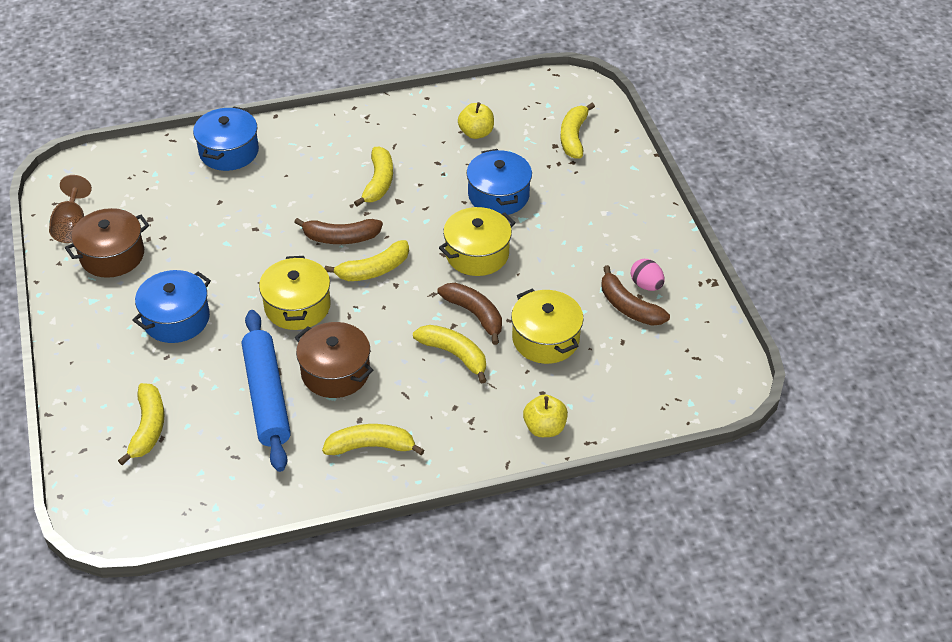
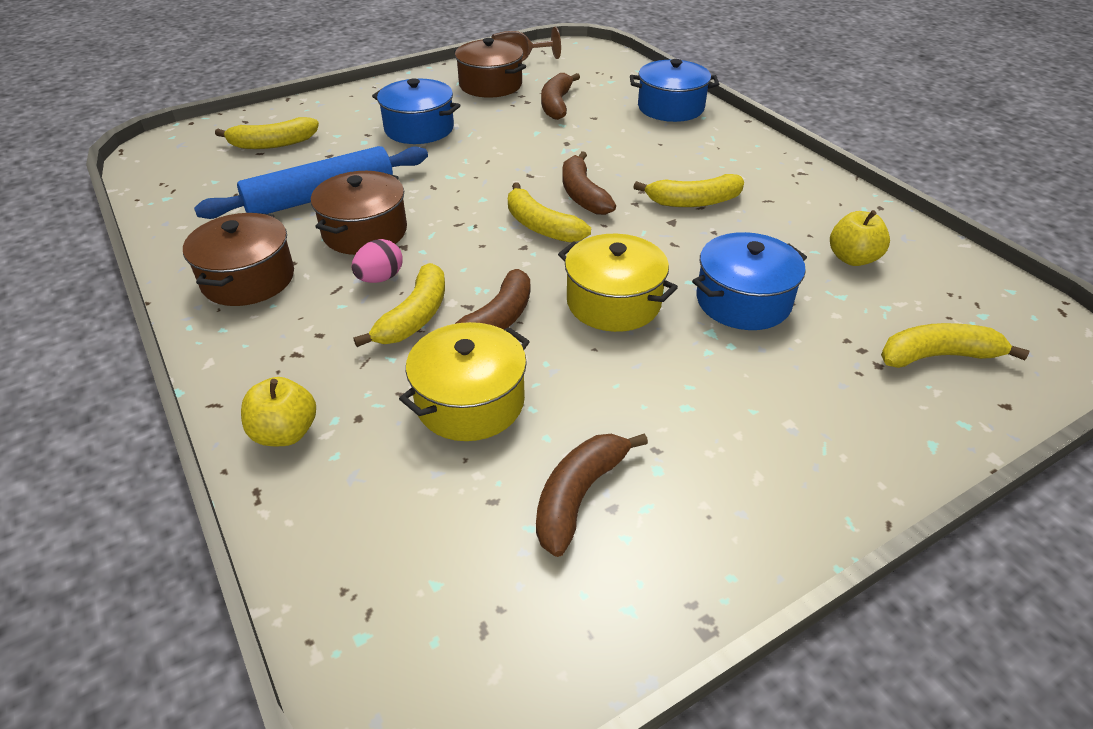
camera: 75 degrees right, 5 degrees down
(181, 219) = (556, 104): none -> brown banana
(297, 306) = (461, 188): yellow pot -> none
(371, 446) = (248, 279): yellow banana -> brown pot
(646, 285) = (644, 513): pink egg -> pink egg (380, 278)

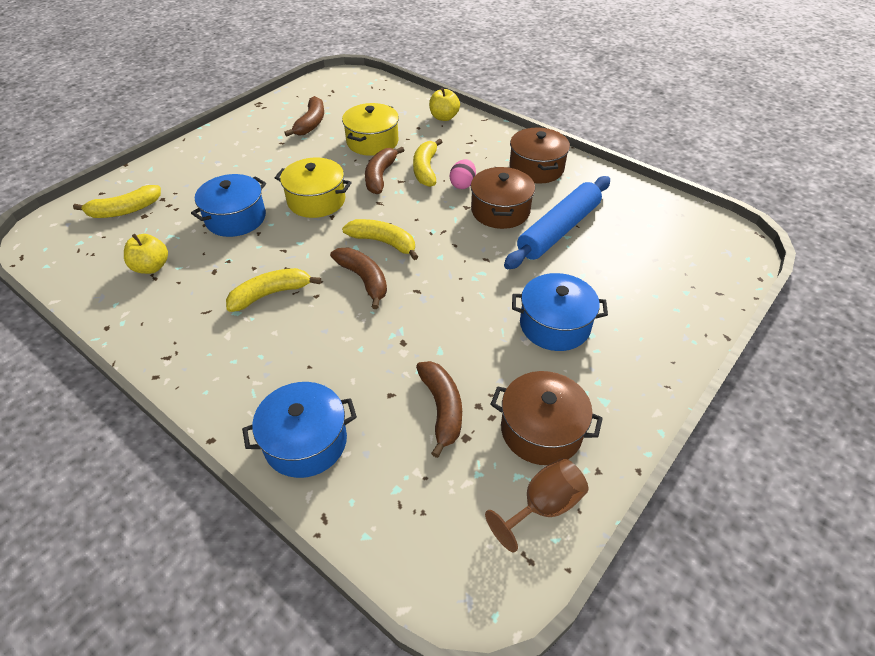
camera: 160 degrees right, 5 degrees up
(273, 144) = (658, 271): yellow banana -> none

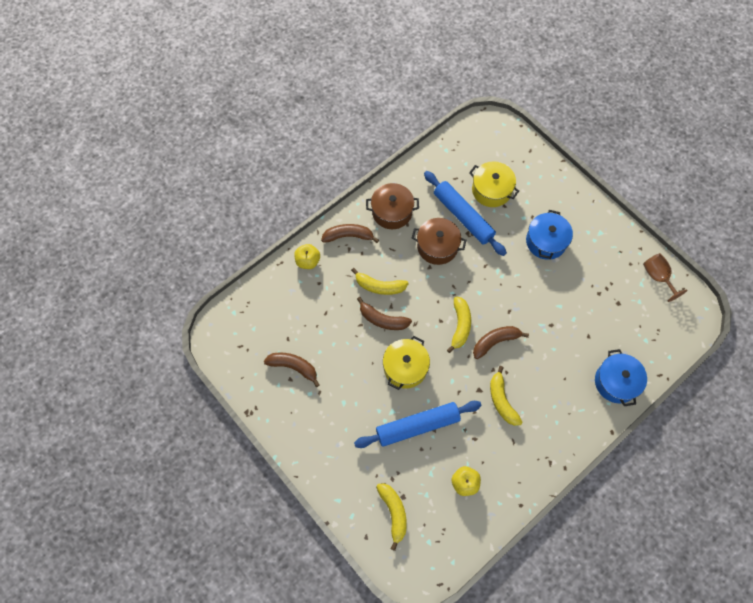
camera: 80 degrees left, 20 degrees up
(236, 218) = (417, 426): blue pot -> blue rolling pin
(372, 142) = (333, 320): yellow pot -> yellow pot (491, 190)
(383, 242) = (460, 326): yellow banana -> yellow banana turned 150 degrees clockwise
(442, 409) = (600, 311): brown banana -> brown banana (348, 236)
(462, 184) = (403, 264): pink egg -> none
(541, 430) = (616, 267): brown pot -> none

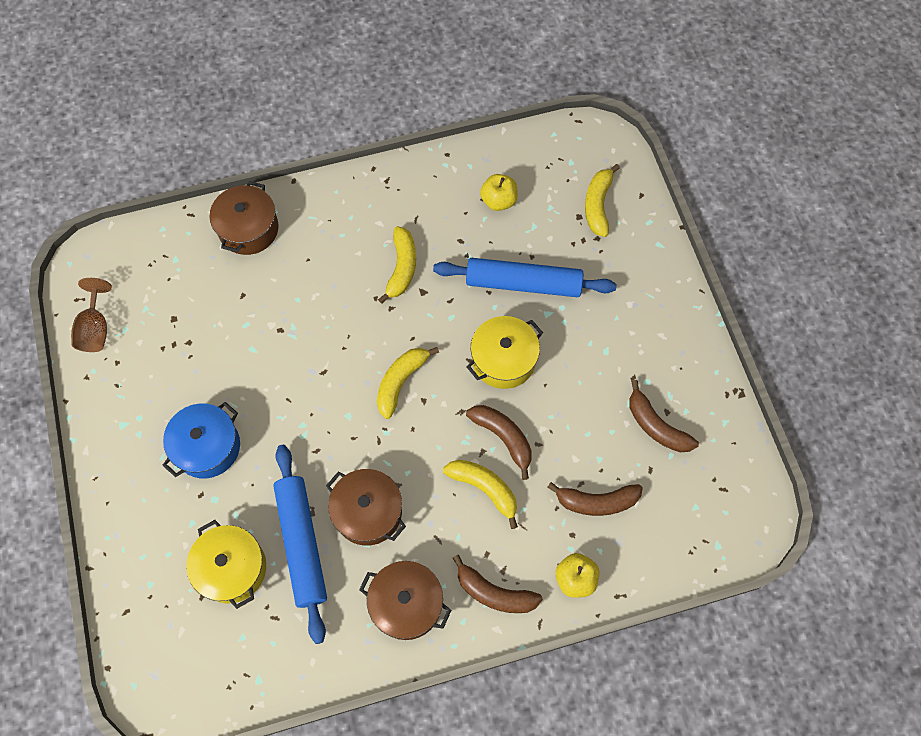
camera: 155 degrees left, 0 degrees up
(495, 341) = (366, 341): brown banana -> brown banana (596, 502)
(616, 382) = (248, 229): blue pot -> brown pot

